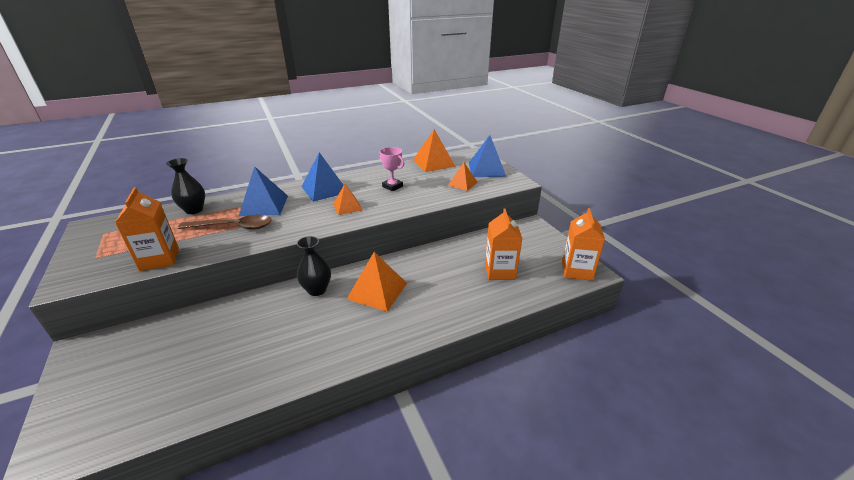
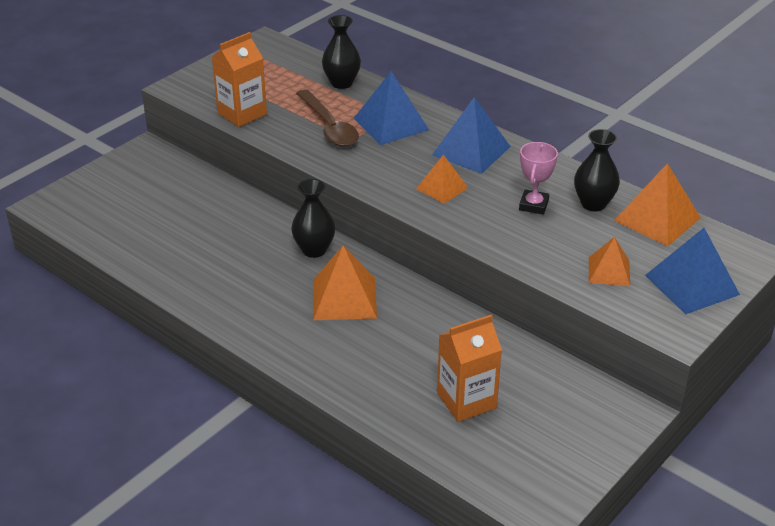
camera: 65 degrees right, 5 degrees up
(407, 172) = (593, 204): none -> black vase
(576, 271) = (532, 489): orange carton -> none

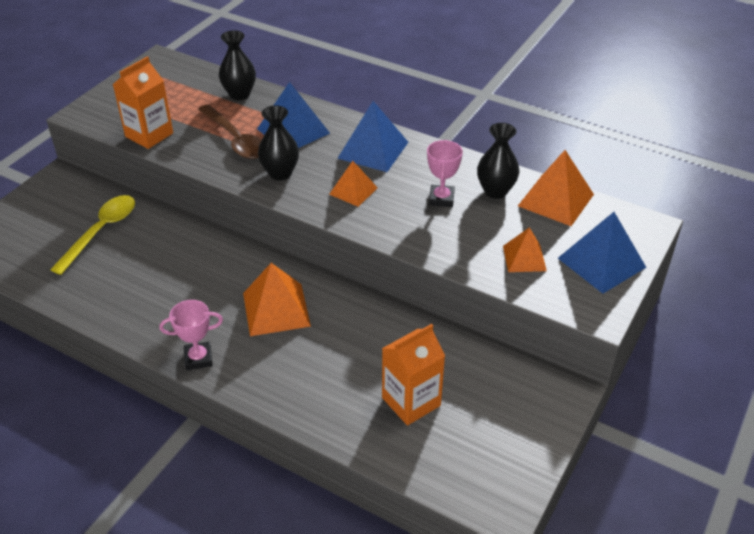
camera: 10 degrees left, 5 degrees up
(180, 206) = (101, 232): none -> yellow spoon
(257, 334) = (198, 358): none -> pink trophy
(314, 250) = (239, 262): black vase -> black vase (280, 173)

